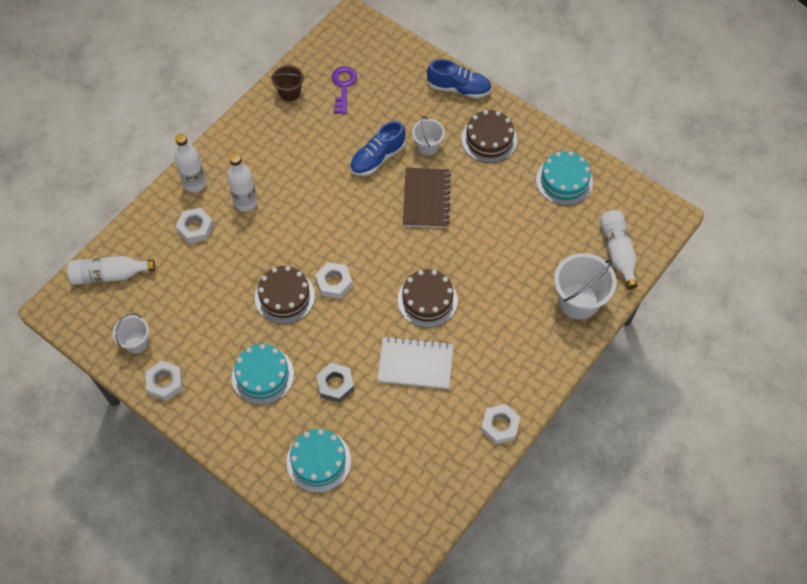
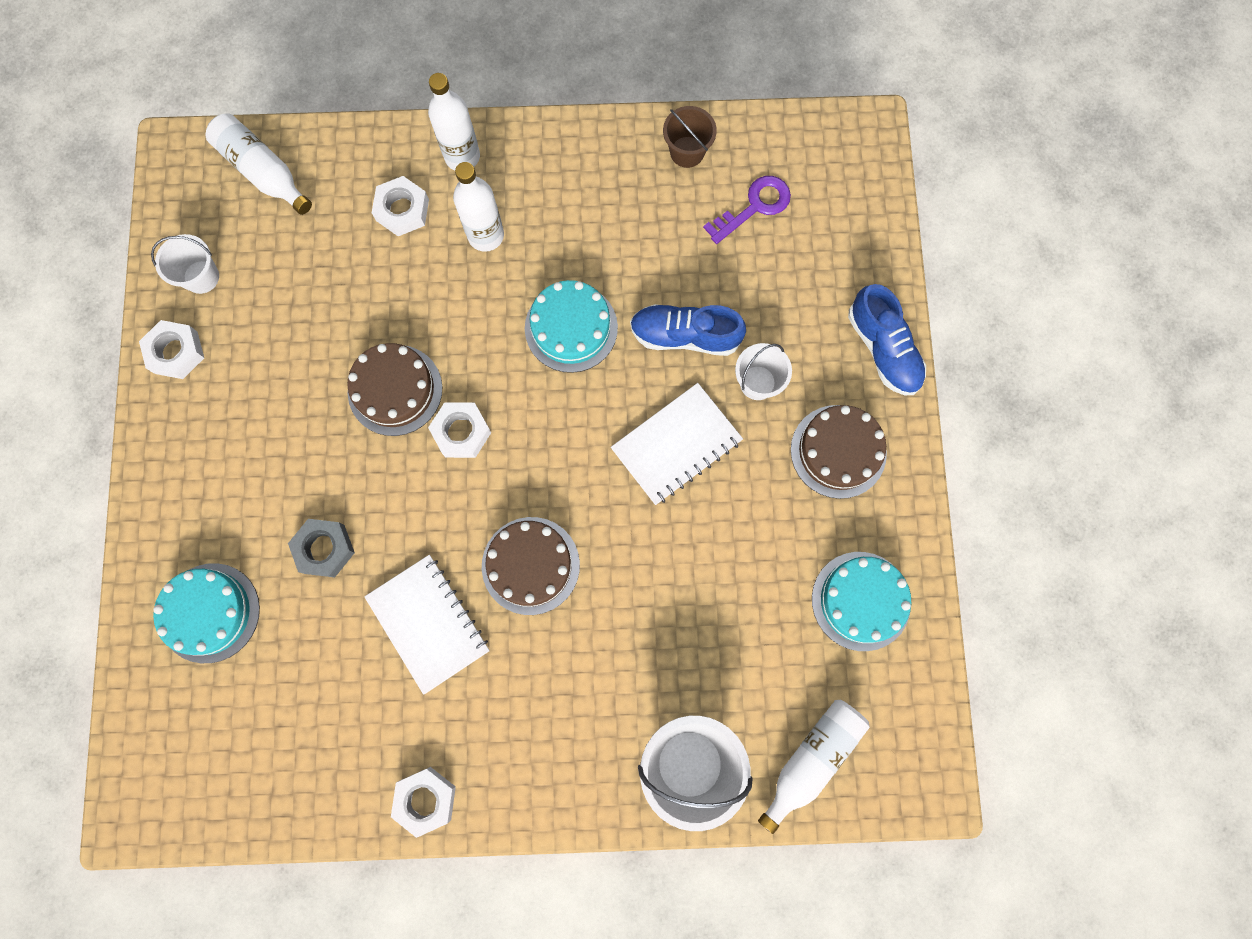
camera: 50 degrees right, 15 degrees up
(262, 375) = (270, 453): turquoise cake -> turquoise cake (571, 328)
(426, 199) = (676, 445): brown notebook -> white notebook

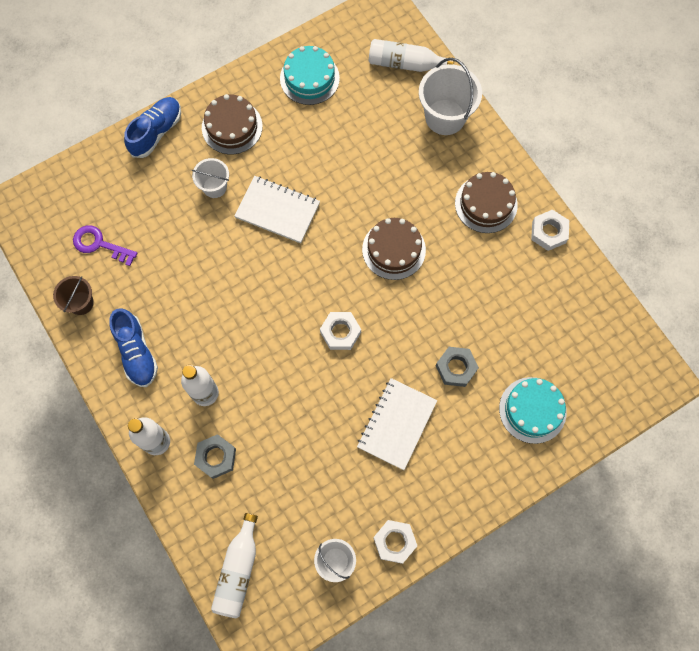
camera: 120 degrees left, 5 degrees down
(395, 390) = (337, 387): brown cake -> brown cake (486, 204)
(402, 210) = (216, 457): white nut -> grey nut
(428, 623) = (459, 285): white notebook -> white notebook (397, 424)
(571, 328) = (238, 307): turquoise cake -> none
(685, 336) = (207, 240): blue shoe -> blue shoe (136, 352)

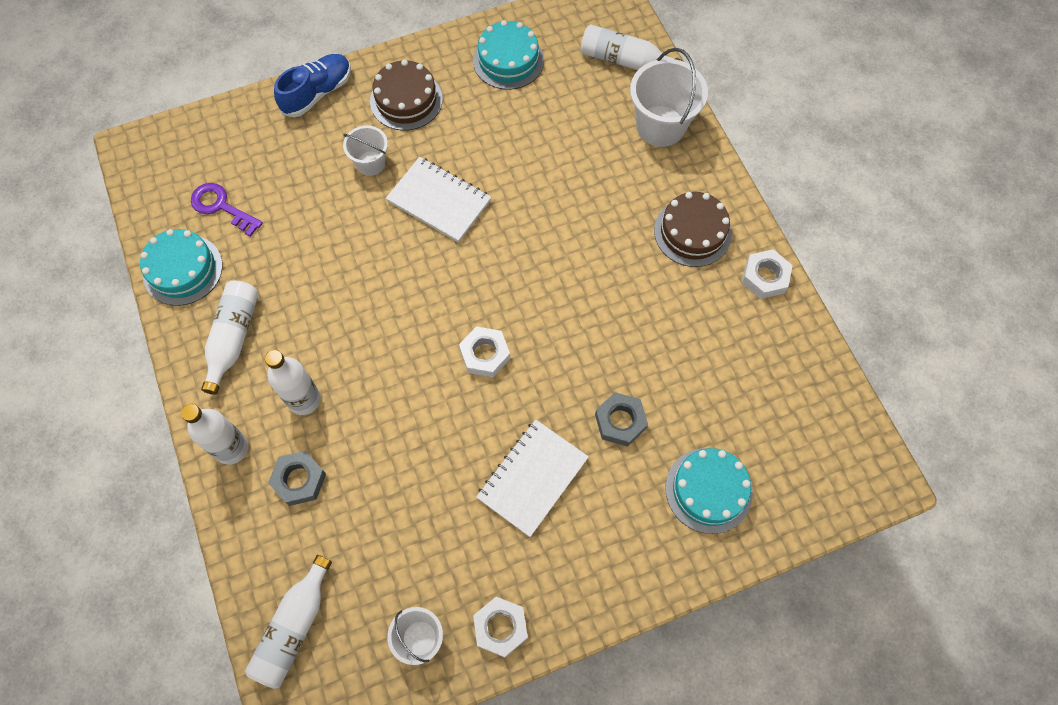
camera: 10 degrees right, 5 degrees down
(81, 303) = (182, 269): brown bucket -> turquoise cake
(136, 352) = (233, 337): blue shoe -> white bottle
(394, 249) = (569, 267): brown cake -> none

